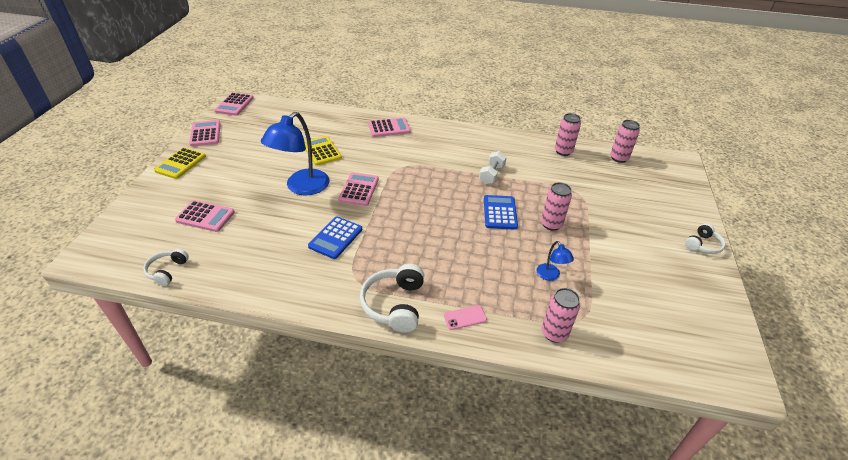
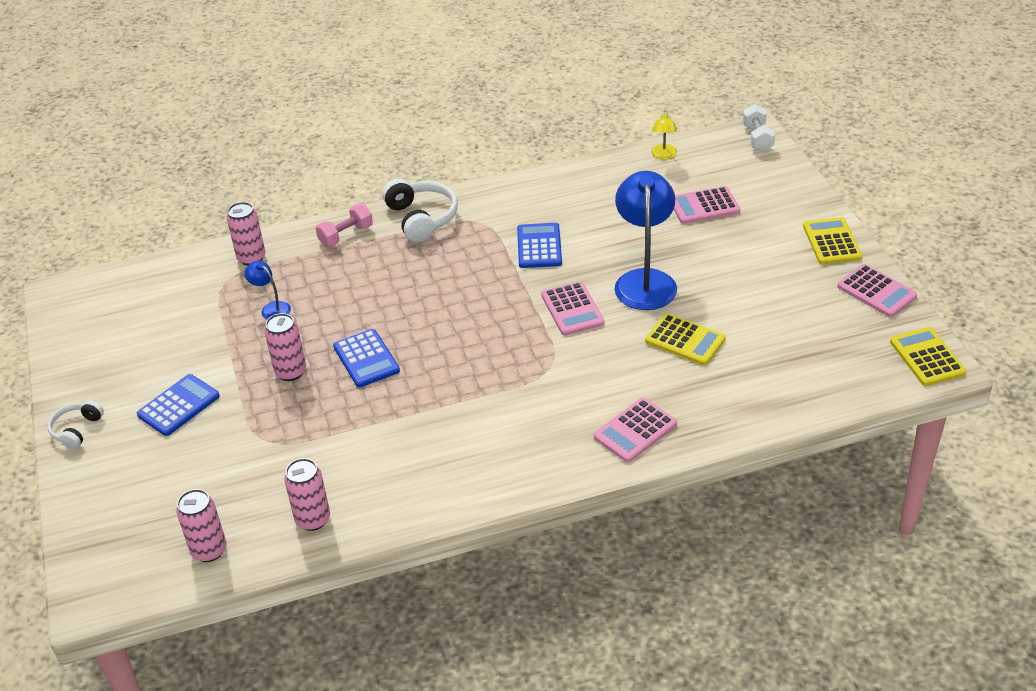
camera: 155 degrees right, 0 degrees up
(167, 271) = (663, 155): white headphones -> yellow lamp
(234, 104) = (927, 357): pink calculator -> yellow calculator
(465, 317) = (346, 235): pink phone -> pink dumbbell
(491, 174) = (409, 414): white dumbbell -> white dumbbell (757, 138)
(630, 233) = (179, 406): none -> blue calculator

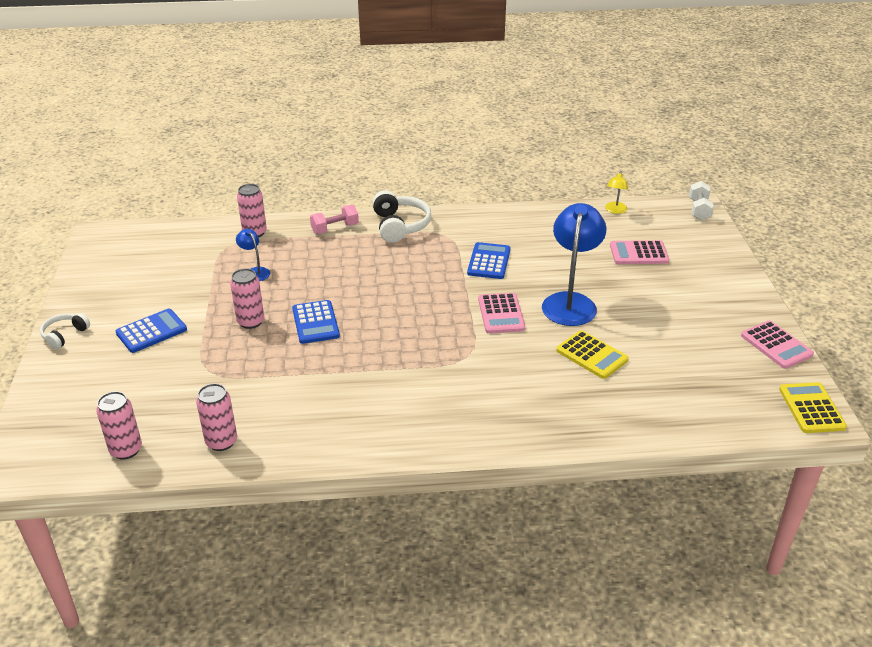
camera: 10 degrees right, 5 degrees down
(635, 431) = (525, 421): pink calculator -> none
(831, 242) = (744, 299): yellow calculator -> none

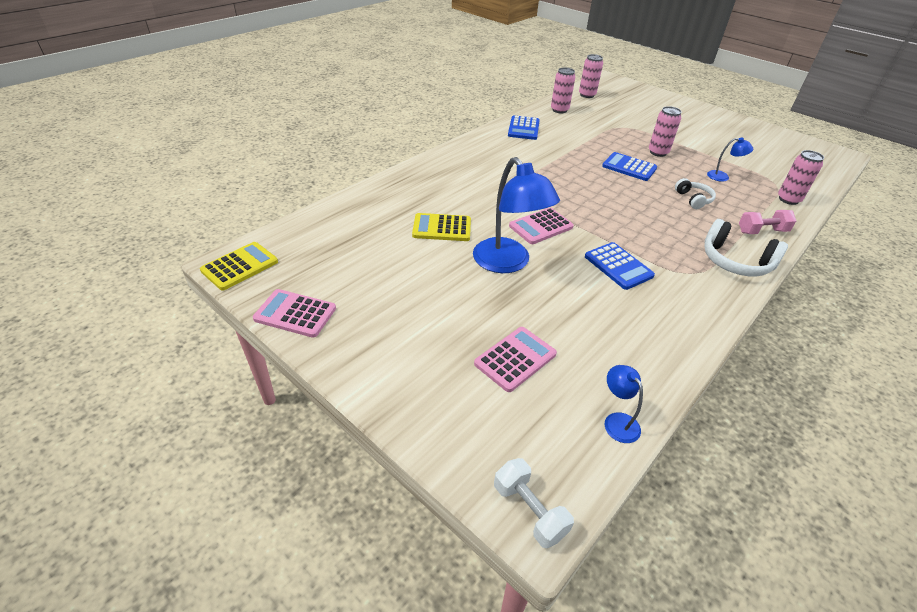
camera: 135 degrees right, 5 degrees up
(65, 335) = (710, 112): white headphones -> white headphones (693, 199)
(151, 331) = (684, 128): blue calculator -> blue calculator (523, 128)
(335, 228) = (762, 231): pink dumbbell -> pink dumbbell turned 60 degrees clockwise
(501, 314) = (541, 226): pink calculator -> pink calculator turned 75 degrees counterclockwise
(615, 210) = (617, 421): yellow lamp -> blue lamp
(811, 408) = (240, 266): yellow calculator -> yellow calculator turned 90 degrees counterclockwise

